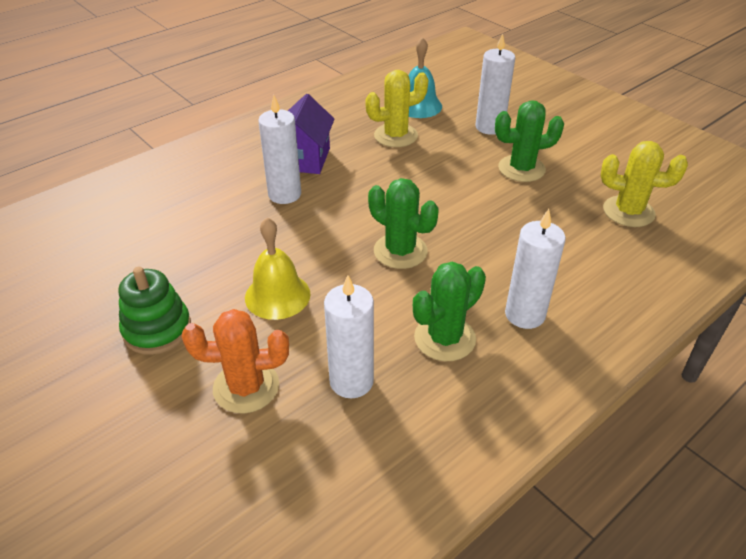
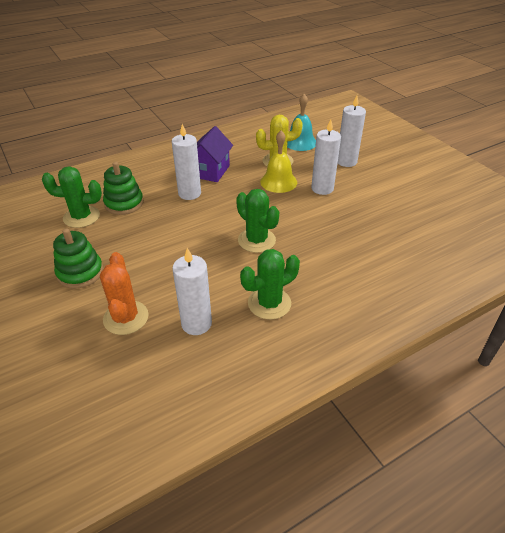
camera: 10 degrees right, 0 degrees up
(192, 219) = (124, 203): none -> green stacking toy
(246, 387) = (126, 318): orange cactus -> orange cactus turned 75 degrees clockwise
(277, 295) = (164, 260): yellow bell -> yellow bell (278, 182)
(521, 169) = (360, 193): green cactus -> green cactus (81, 217)
(525, 314) = (331, 294): white candle -> white candle (322, 188)
(628, 212) = (430, 231): yellow cactus -> none

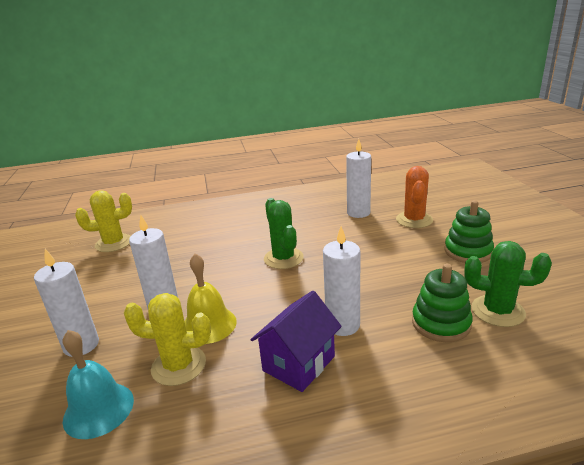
camera: 160 degrees left, 15 degrees down
(269, 303) = (299, 217): green cactus -> none
(441, 235) = (114, 243): none -> yellow cactus

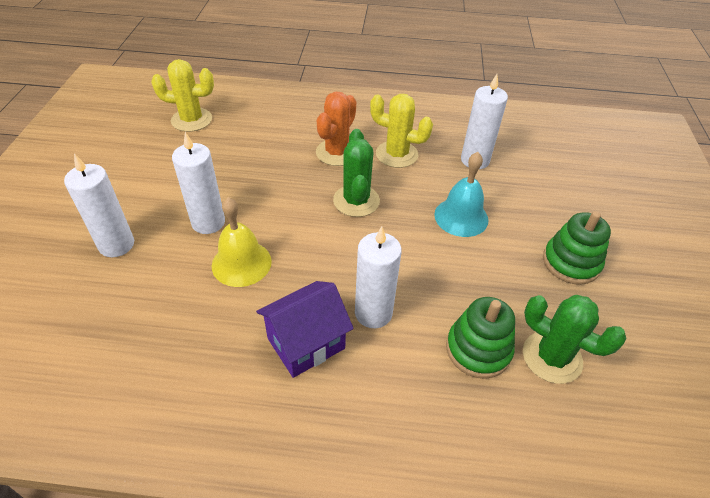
camera: 15 degrees right, 20 degrees up
(98, 409) = (107, 325): turquoise bell -> turquoise bell (461, 217)
(179, 365) = (194, 302): yellow cactus -> yellow cactus (396, 154)
(414, 220) = (535, 193): orange cactus -> orange cactus (337, 152)

